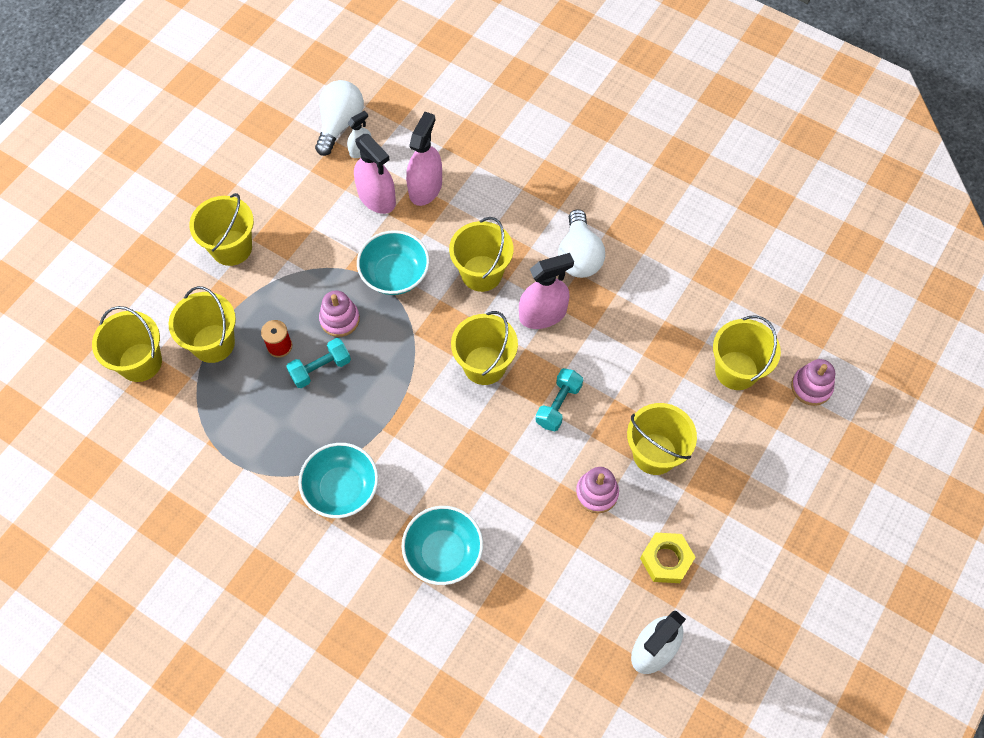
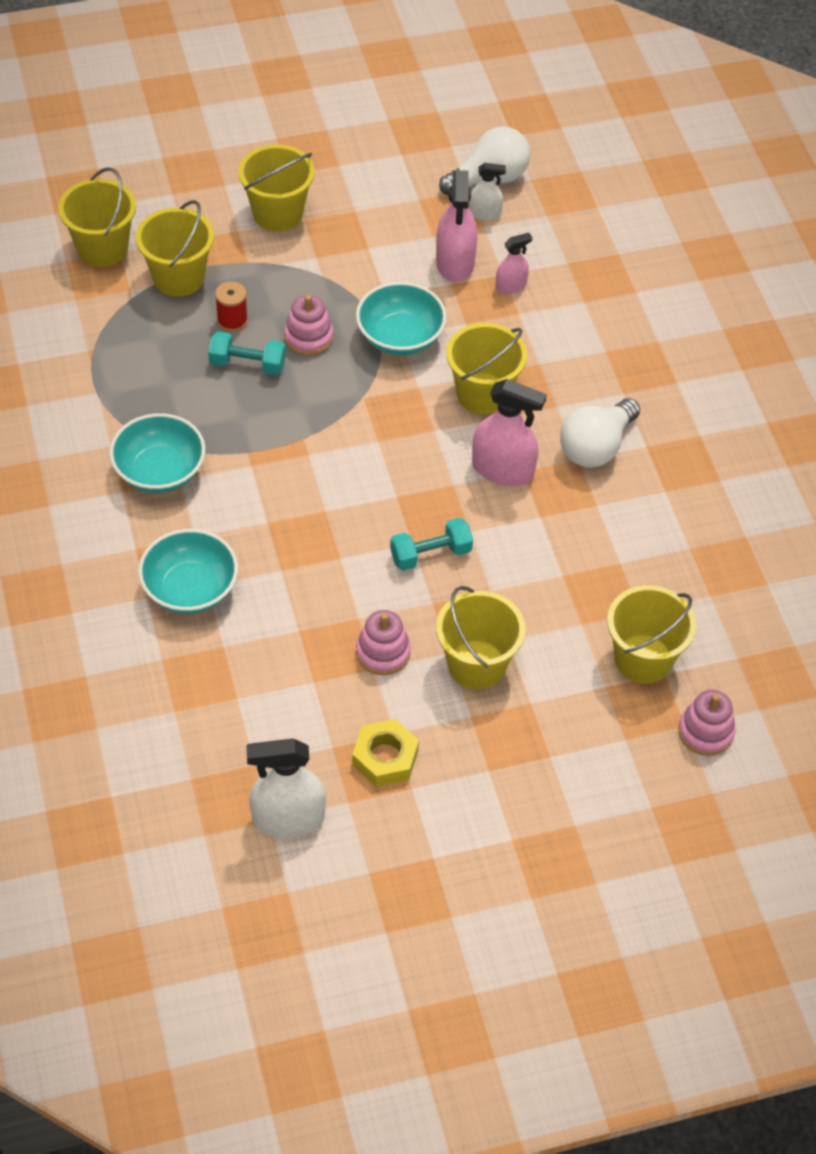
camera: 40 degrees right, 10 degrees down
(425, 188) = (511, 286): pink spray bottle -> pink spray bottle, size x0.56
(484, 365) = (398, 470): yellow bucket -> none

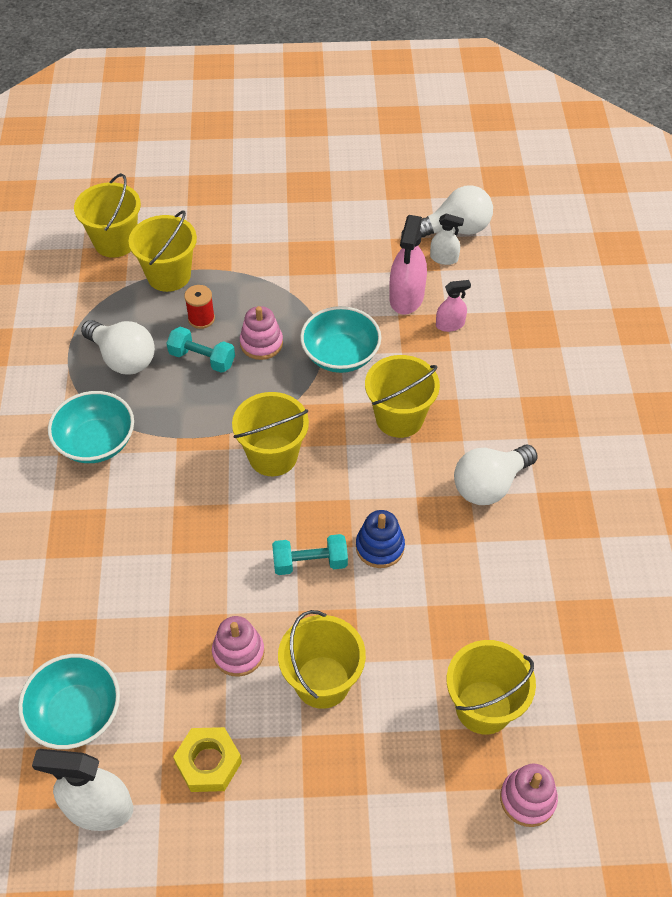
camera: 15 degrees right, 0 degrees up
(158, 377) = (123, 358): none -> white light bulb
(190, 589) = (85, 557): turquoise bowl -> turquoise bowl (76, 713)
(278, 213) = (268, 233): yellow bucket -> yellow bucket (273, 456)
(498, 527) = (380, 547): none -> blue stacking toy
(503, 469) = (398, 492): pink spray bottle -> none

